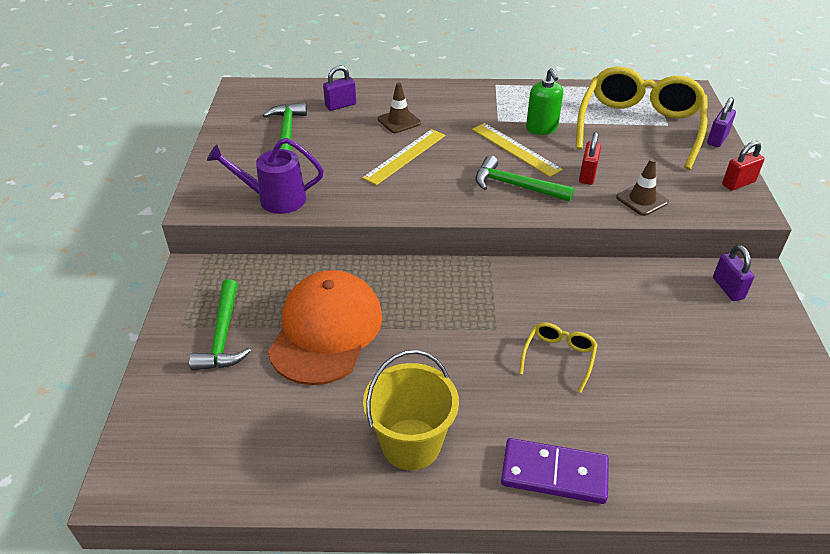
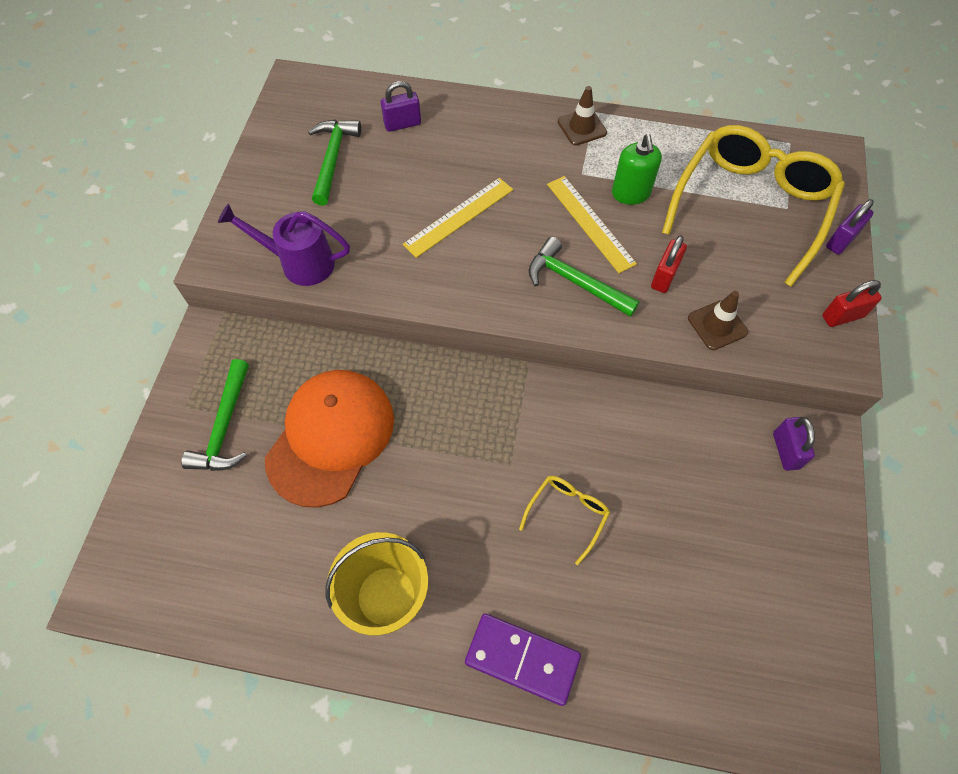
camera: 10 degrees right, 20 degrees up
(399, 121) = (464, 159): brown traffic cone -> brown traffic cone (582, 127)

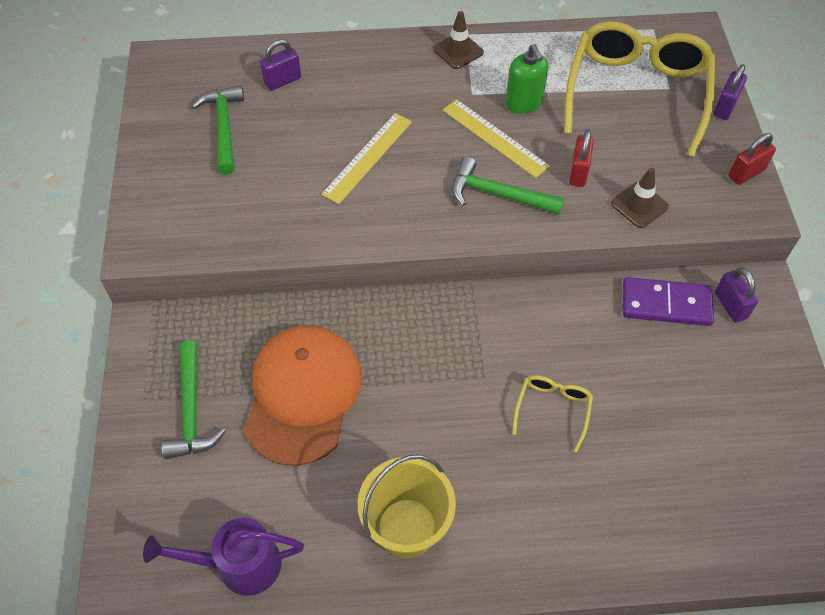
camera: 15 degrees left, 5 degrees down
(299, 263) = (224, 233): purple watering can -> purple watering can (239, 564)
(522, 659) = (552, 549): purple domino -> purple domino (666, 304)

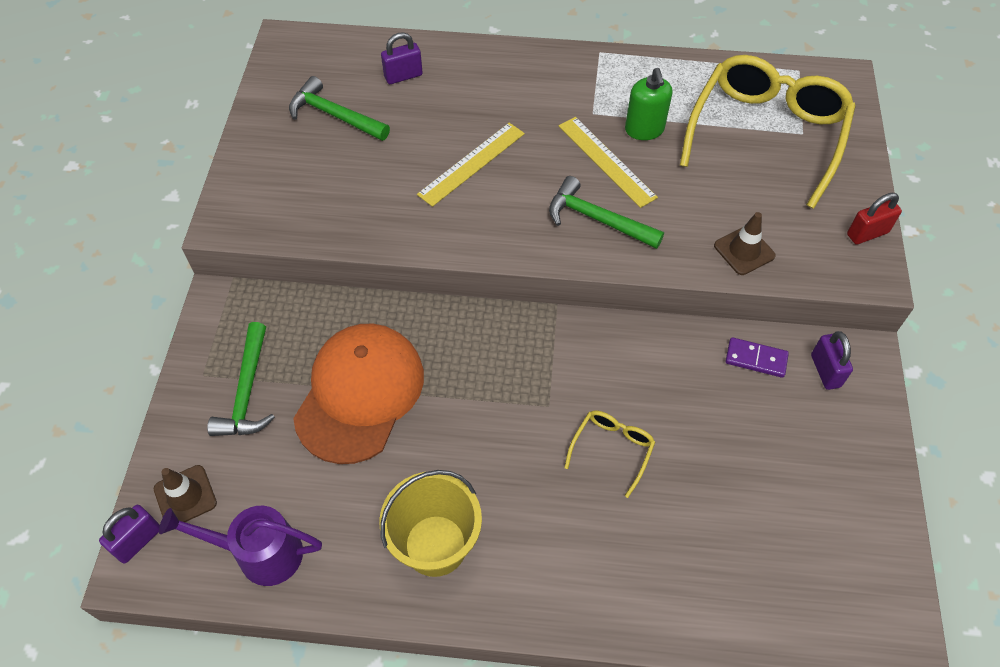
camera: 10 degrees right, 0 degrees up
(224, 128) = (334, 115): green hammer -> green hammer turned 60 degrees counterclockwise
(458, 51) = (588, 68): brown traffic cone -> brown traffic cone (185, 496)
(578, 172) = (686, 208): red padlock -> none
(666, 304) = (756, 359): purple domino -> purple domino, size x0.63
(725, 107) = (859, 161): purple padlock -> purple padlock (138, 541)

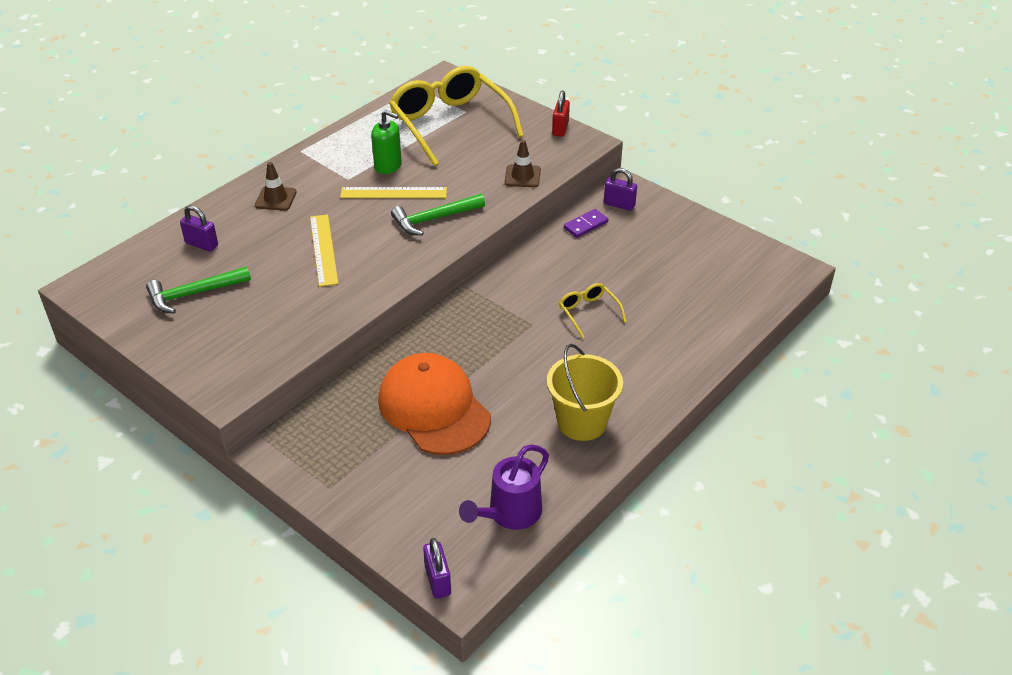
camera: 55 degrees left, 15 degrees down
(185, 496) = (425, 538): brown traffic cone -> brown traffic cone (276, 199)
(247, 391) = (371, 467): green hammer -> none
(403, 76) = (201, 244): purple padlock -> purple padlock turned 75 degrees counterclockwise

